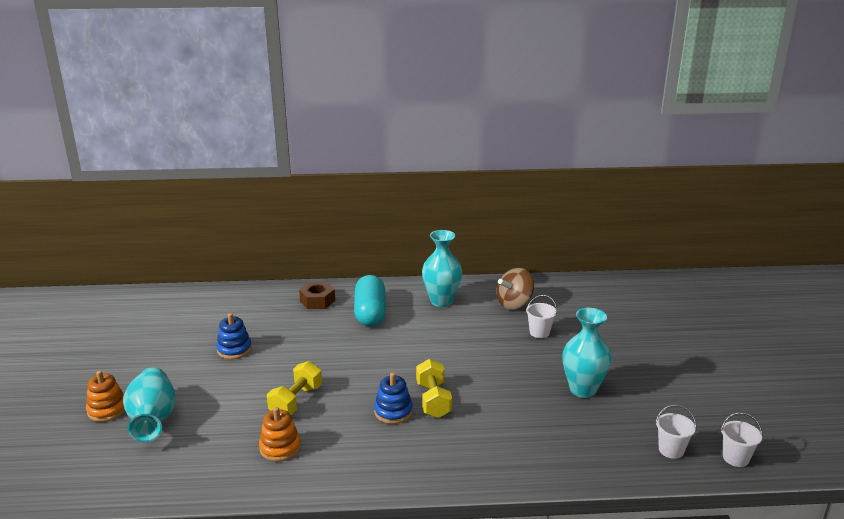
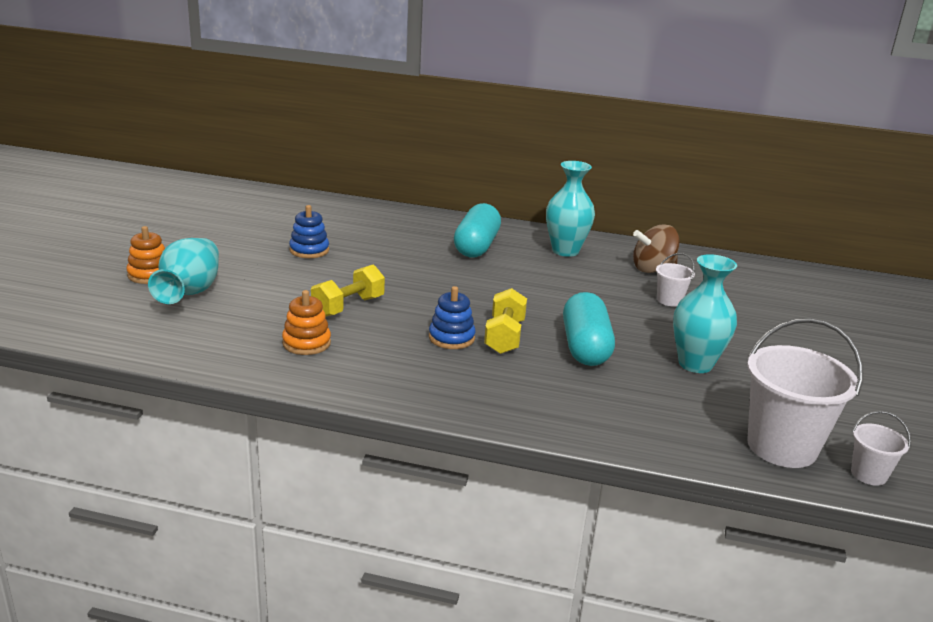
camera: 15 degrees right, 0 degrees up
(317, 301) = (423, 226): brown nut -> none
(497, 394) = (585, 347): none -> turquoise capsule
(671, 450) = (782, 447): white bucket -> white bucket, size x2.07

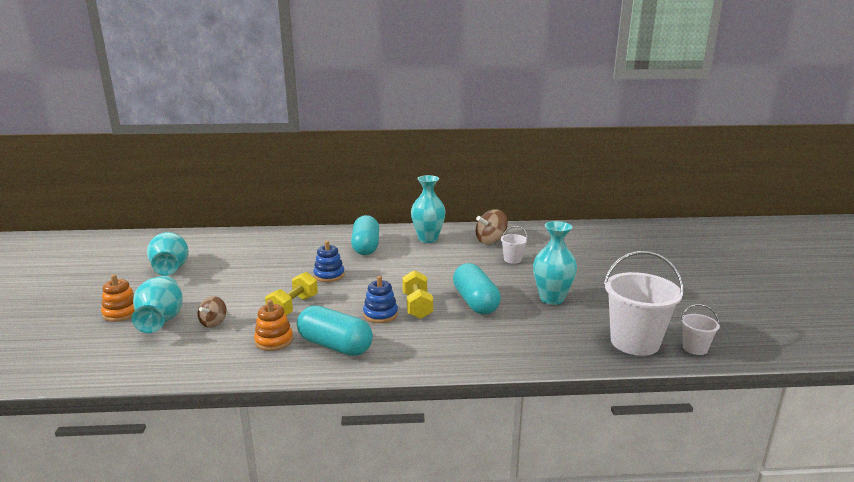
camera: 15 degrees left, 5 degrees down
(225, 231) = (171, 268): none -> turquoise vase
(246, 307) = (214, 323): none -> brown spinning top
(309, 250) = (244, 271): blue stacking toy -> blue stacking toy (329, 275)
(376, 364) = (335, 345): none -> turquoise capsule

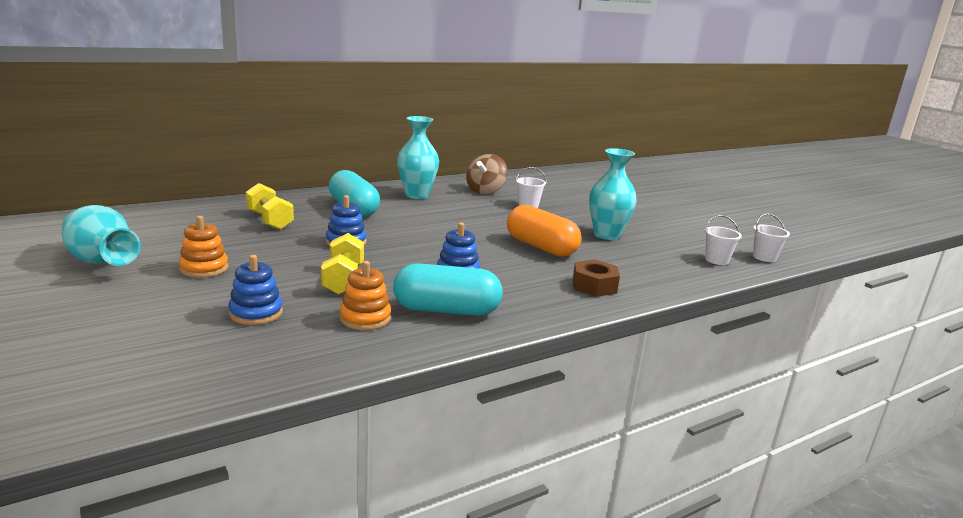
camera: 30 degrees left, 0 degrees up
(121, 313) = (89, 324): orange stacking toy -> orange stacking toy (204, 268)
(161, 320) = (170, 322): turquoise vase -> none
(214, 323) = (256, 313): brown spinning top -> blue stacking toy
(417, 306) = (487, 259): yellow dumbbell -> yellow dumbbell (270, 221)
(475, 302) = (541, 247): turquoise capsule -> orange capsule
(478, 347) = (594, 286): none -> brown nut
(634, 342) = (716, 260): white bucket -> white bucket, size x0.48

